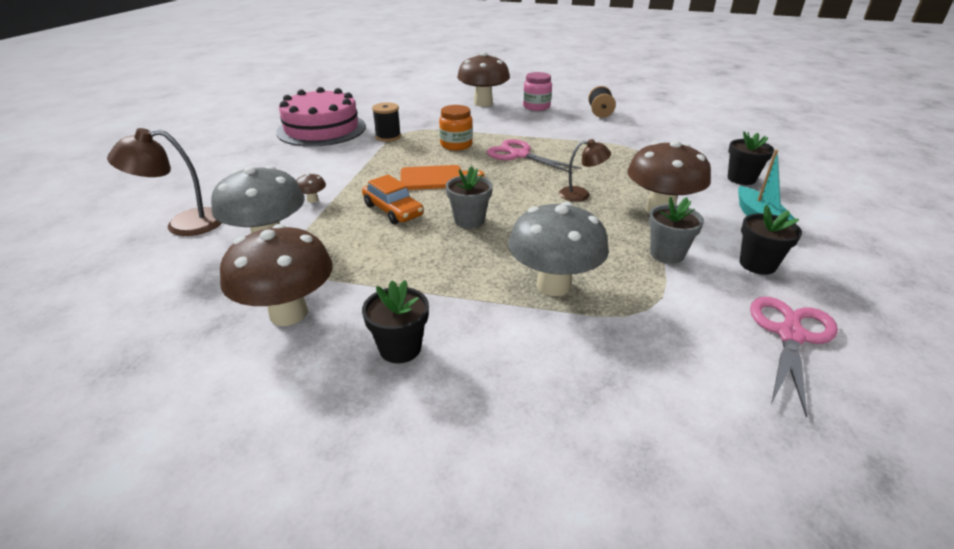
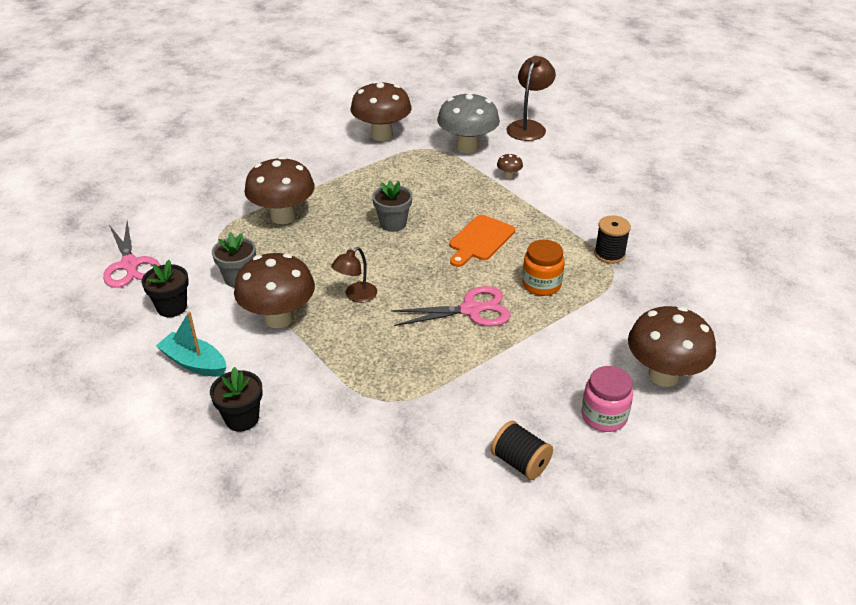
camera: 130 degrees right, 5 degrees up
(321, 129) = (673, 225): pink cake -> none
(393, 210) = (450, 200): orange car -> none
(400, 348) = (311, 153): black flower pot -> none
(553, 285) = (283, 216): grey mushroom -> brown mushroom

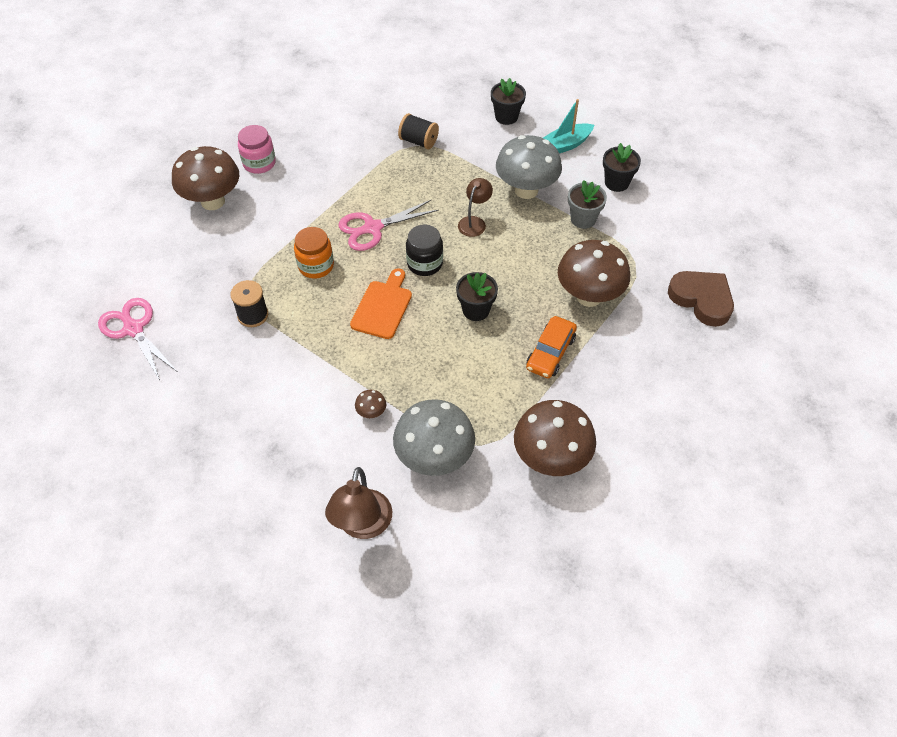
camera: 165 degrees right, 15 degrees up
(130, 265) = (685, 213): pink scissors -> pink scissors (133, 329)
(186, 198) = (702, 299): none -> brown heart
(194, 363) = (565, 145): turquoise boat -> turquoise boat turned 135 degrees clockwise
(279, 318) = (526, 190): brown mushroom -> grey mushroom
(344, 187) = (550, 353): none -> orange car
(393, 224) = (476, 310): grey flower pot -> black flower pot
(426, 267) = (424, 263): none -> black jar
(520, 462) = (314, 125): black spool -> black spool (418, 141)

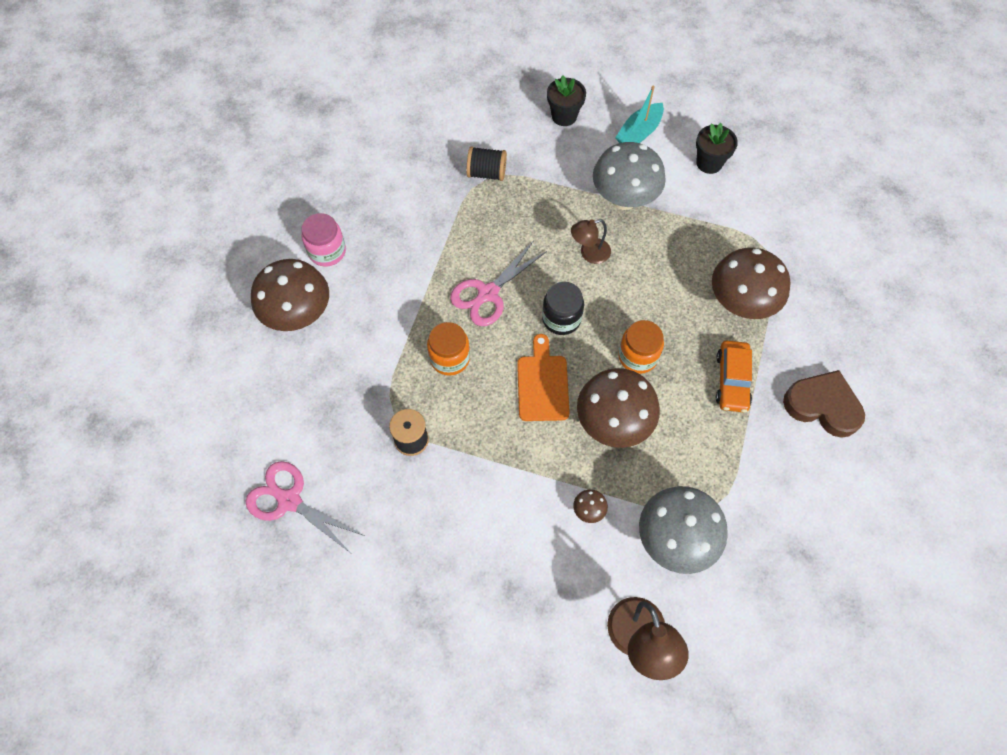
camera: 20 degrees left, 10 degrees up
(474, 222) = (589, 253): brown lamp -> brown lamp turned 120 degrees counterclockwise
(476, 310) = (637, 356): black flower pot -> orange jar
(551, 459) = (785, 499): brown mushroom -> brown mushroom (613, 423)
(583, 219) = (695, 216): grey flower pot -> none
(702, 299) = (847, 272): brown heart -> brown heart (822, 406)

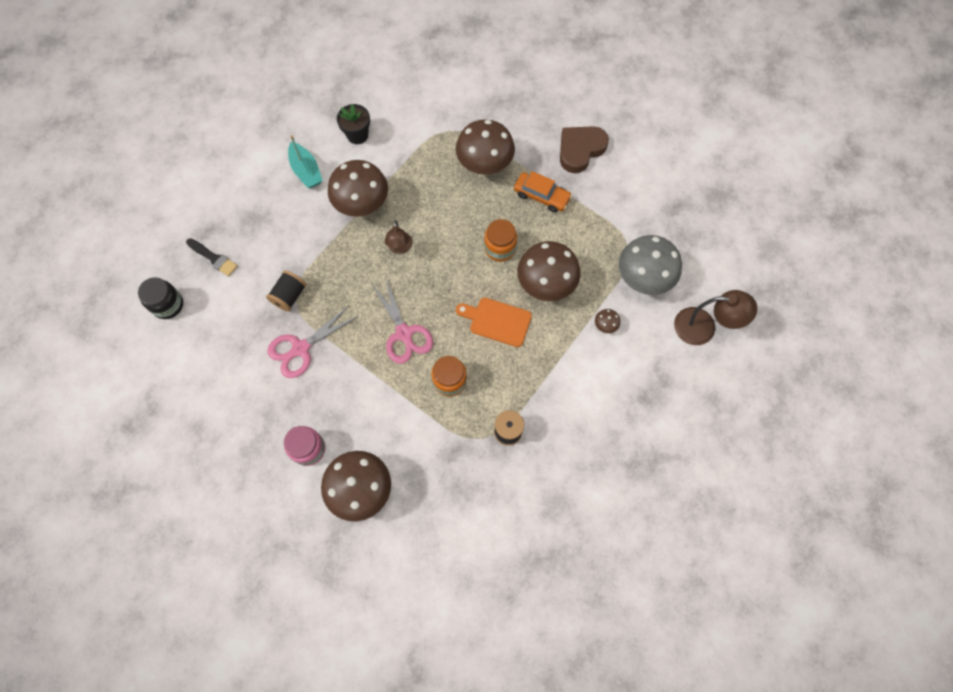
camera: 70 degrees left, 5 degrees up
(289, 500) = (526, 541): pink scissors -> pink scissors (301, 348)
(500, 94) = (214, 258): none -> black brush
(561, 319) = (448, 288): black jar -> black jar (168, 305)
(564, 116) = (262, 218): black flower pot -> none
(624, 199) = (362, 205): grey mushroom -> brown mushroom

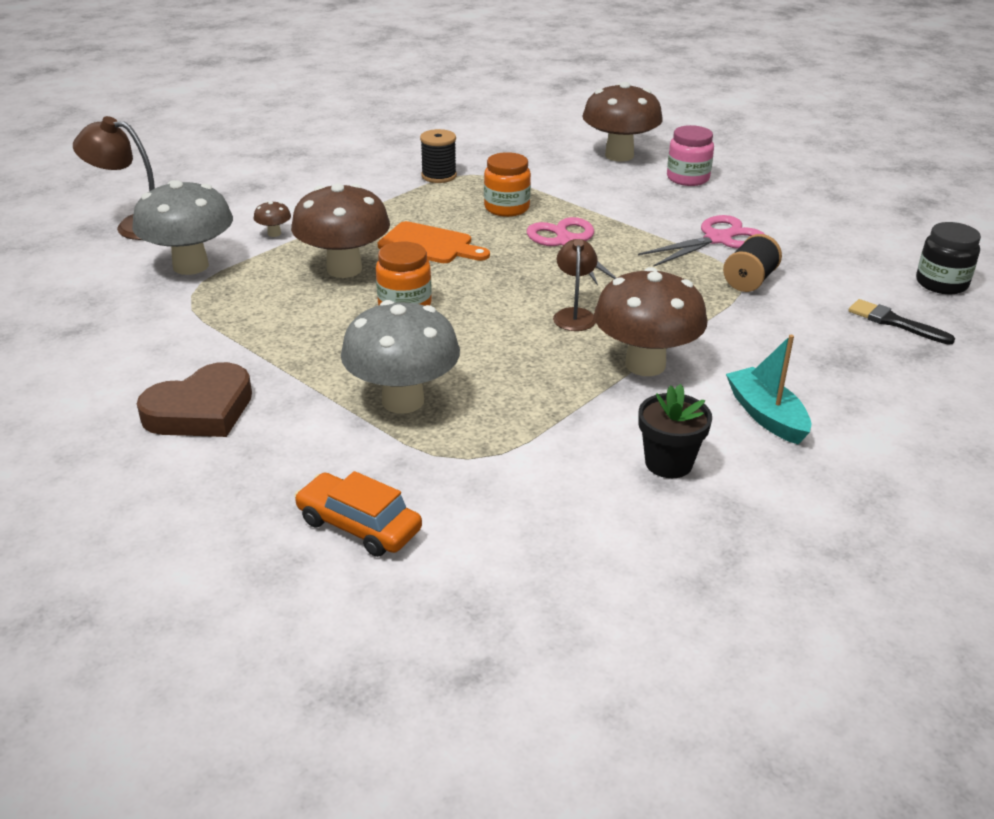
camera: 175 degrees left, 35 degrees down
(484, 165) = (403, 401): brown mushroom -> grey mushroom
(541, 196) = (308, 356): orange car -> orange car (359, 525)

